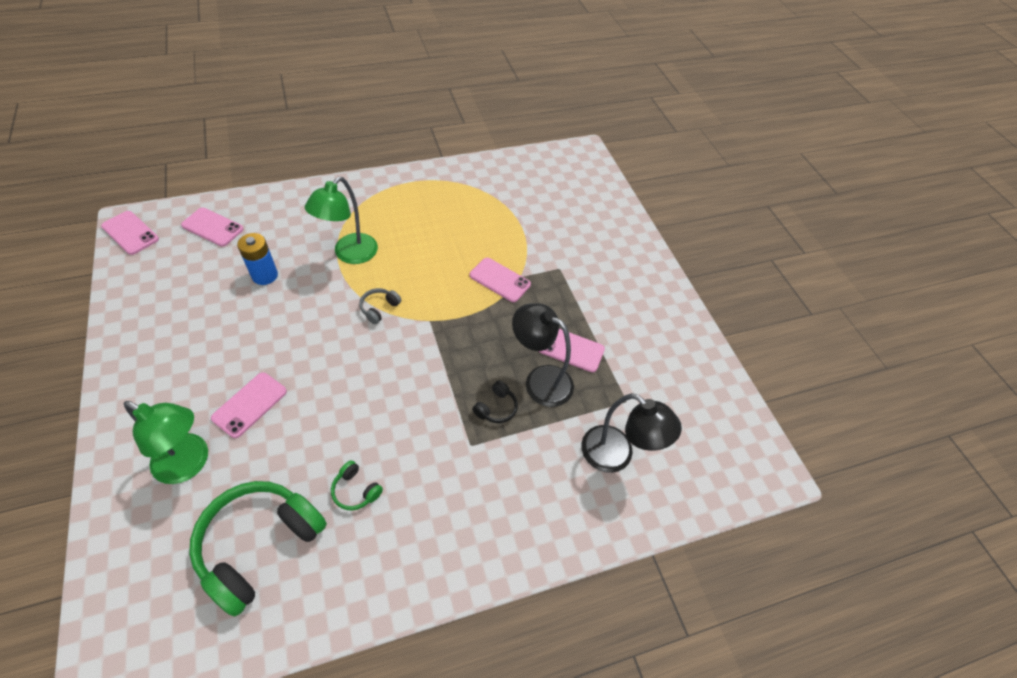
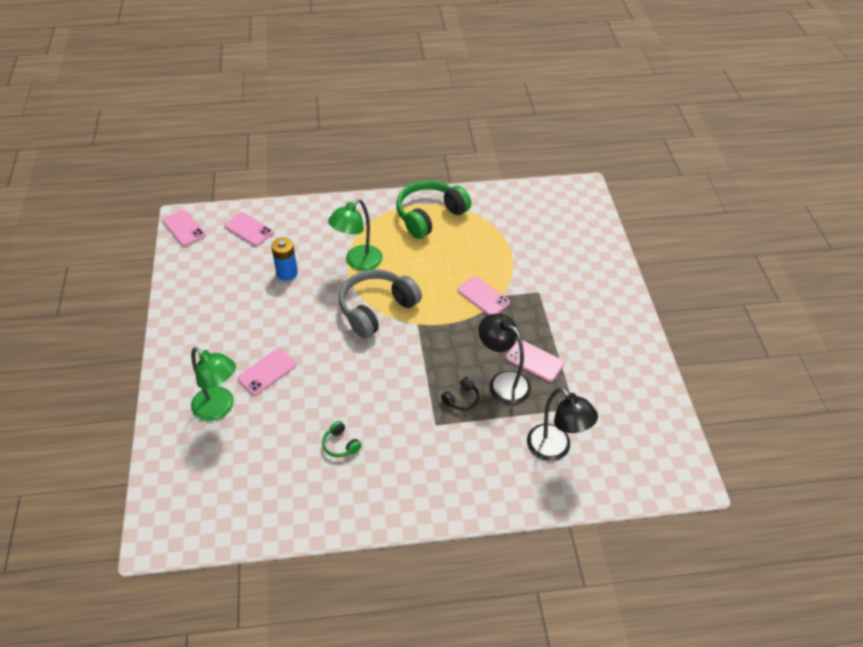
camera: 15 degrees right, 5 degrees down
(260, 545) = (265, 472): green headphones -> green headphones (430, 216)
(379, 308) = (377, 309): grey headphones -> grey headphones, size x2.34

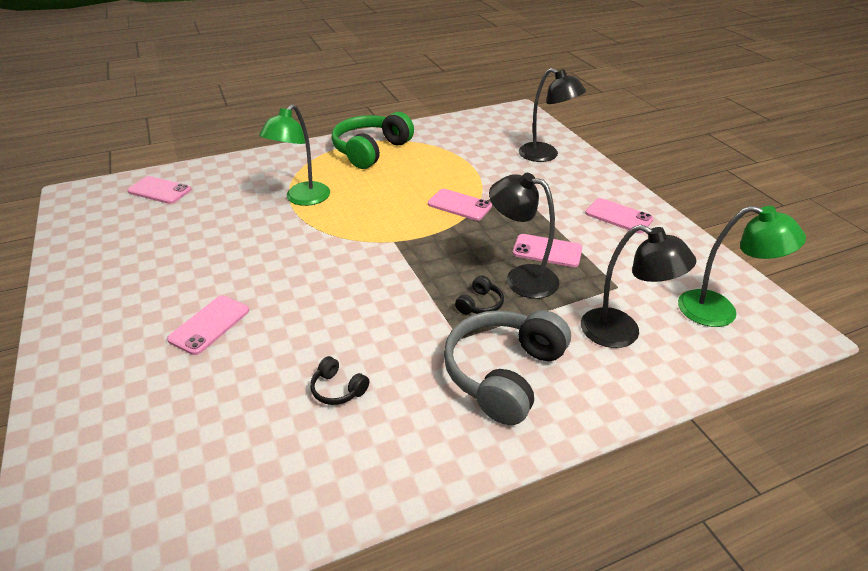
camera: 15 degrees left, 10 degrees down
(184, 228) = (75, 201): pink phone -> pink phone (618, 216)
(219, 408) = (145, 382): green lamp -> green lamp (720, 311)
(287, 273) = (216, 221): blue battery -> none
(340, 444) = (338, 389): green headphones -> black headphones
(377, 309) = (339, 236): grey headphones -> grey headphones (504, 374)
(582, 253) = (545, 155): none -> black lamp

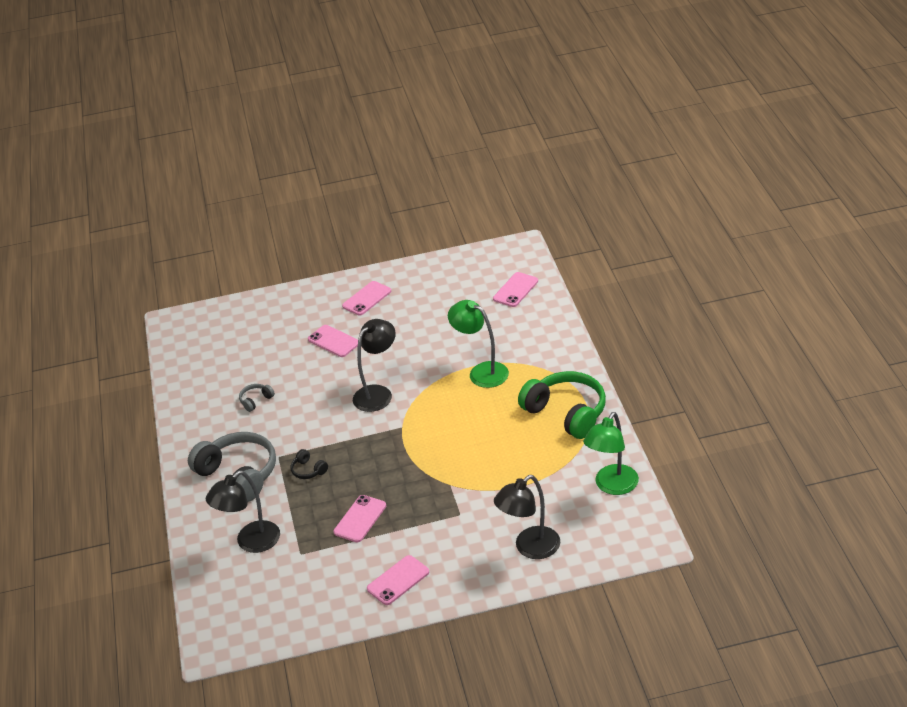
camera: 105 degrees right, 0 degrees up
(338, 389) = (256, 400): black headphones -> grey headphones
(459, 205) = (446, 470): pink phone -> pink phone (367, 298)
(521, 278) = (330, 497): black lamp -> black lamp (378, 393)
(720, 311) = (251, 608): green lamp -> green lamp (612, 486)

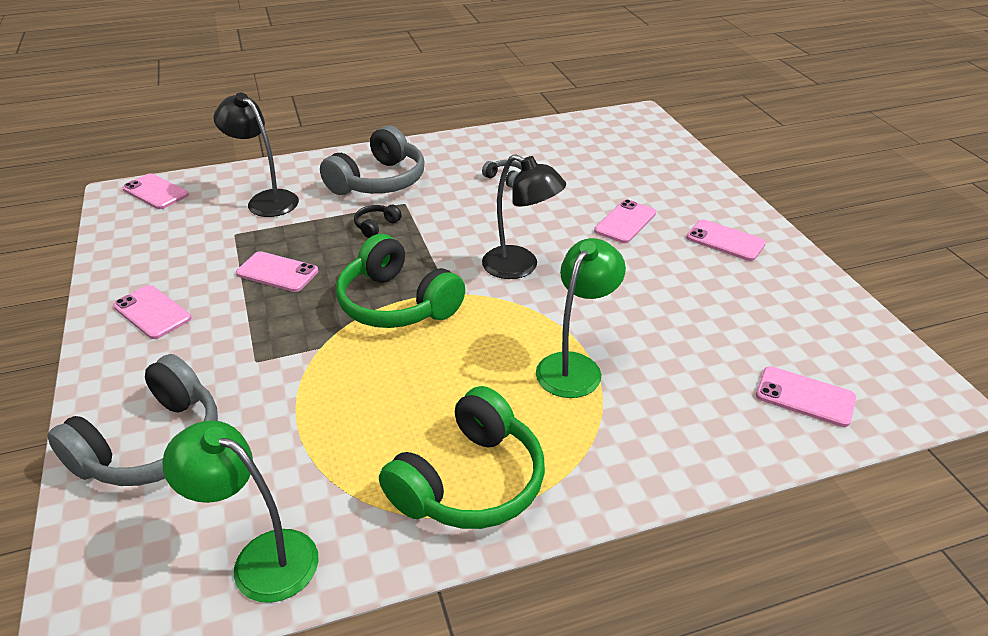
camera: 80 degrees right, 0 degrees up
(216, 622) = (155, 192): none -> pink phone
(409, 451) = (397, 303): none -> green headphones
(530, 548) = (152, 444): black lamp -> grey headphones

